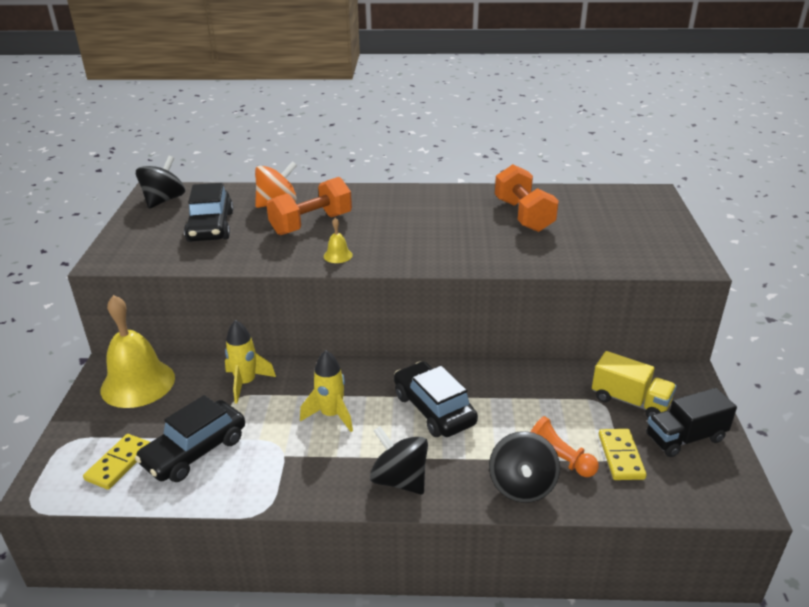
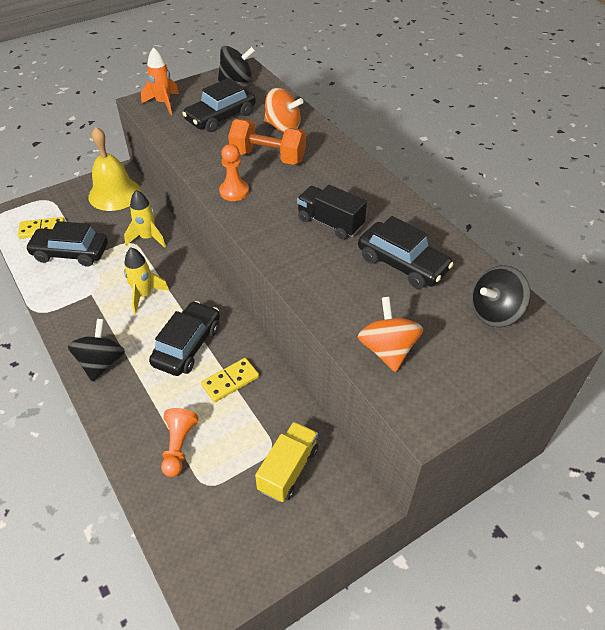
camera: 55 degrees right, 15 degrees up
(131, 249) = (163, 103): none -> orange rocket
(338, 255) = (234, 191): yellow bell -> orange pawn
(522, 486) = (135, 435): black spinning top -> black spinning top (494, 312)
(523, 215) = (402, 264): orange dumbbell -> black car
(611, 253) = (387, 350): none -> orange spinning top
(620, 456) = (209, 488): yellow domino -> yellow domino (230, 381)
(630, 401) = (288, 469): yellow truck -> yellow truck turned 150 degrees counterclockwise
(685, 438) = (265, 530): black truck -> black truck (330, 223)

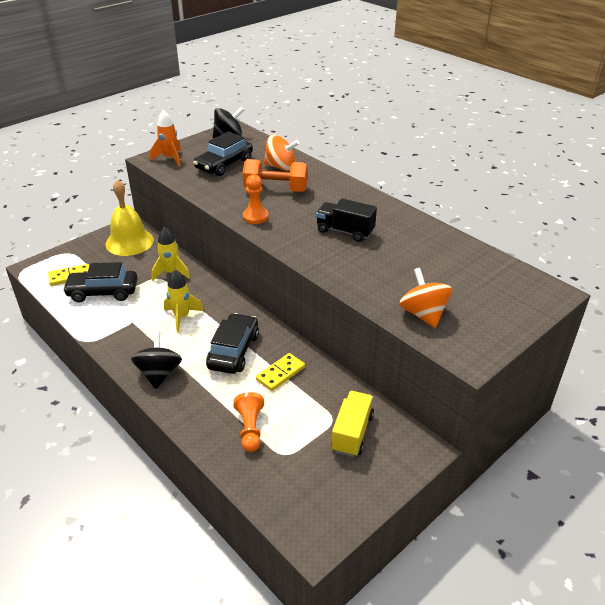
camera: 10 degrees left, 10 degrees down
(402, 264) = (414, 254): black car -> none
(494, 312) = (499, 279): black spinning top -> none

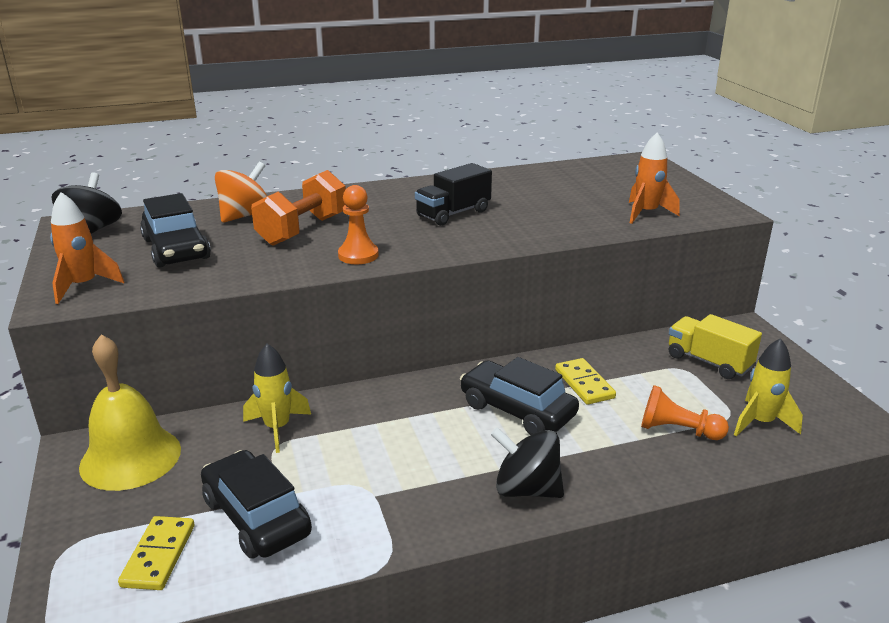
camera: 65 degrees left, 10 degrees down
(103, 292) = (256, 517): black car -> black car turned 120 degrees clockwise
(182, 317) = (404, 440): yellow rocket -> yellow rocket (760, 422)
(423, 314) = (646, 213): orange spinning top -> orange rocket

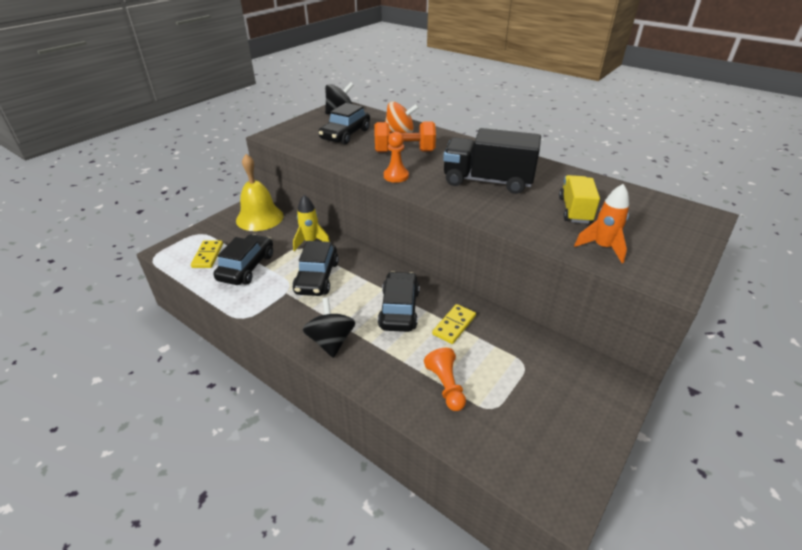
camera: 55 degrees right, 10 degrees up
(84, 286) = (290, 133): orange rocket -> none
(159, 555) = (208, 256): yellow domino -> yellow domino turned 60 degrees counterclockwise
(373, 453) = (317, 277): none -> black car
(453, 213) = (487, 181): black truck -> black truck, size x1.61
(708, 362) = (549, 375): yellow truck -> yellow truck (575, 210)
(760, 422) = (498, 428): yellow rocket -> none

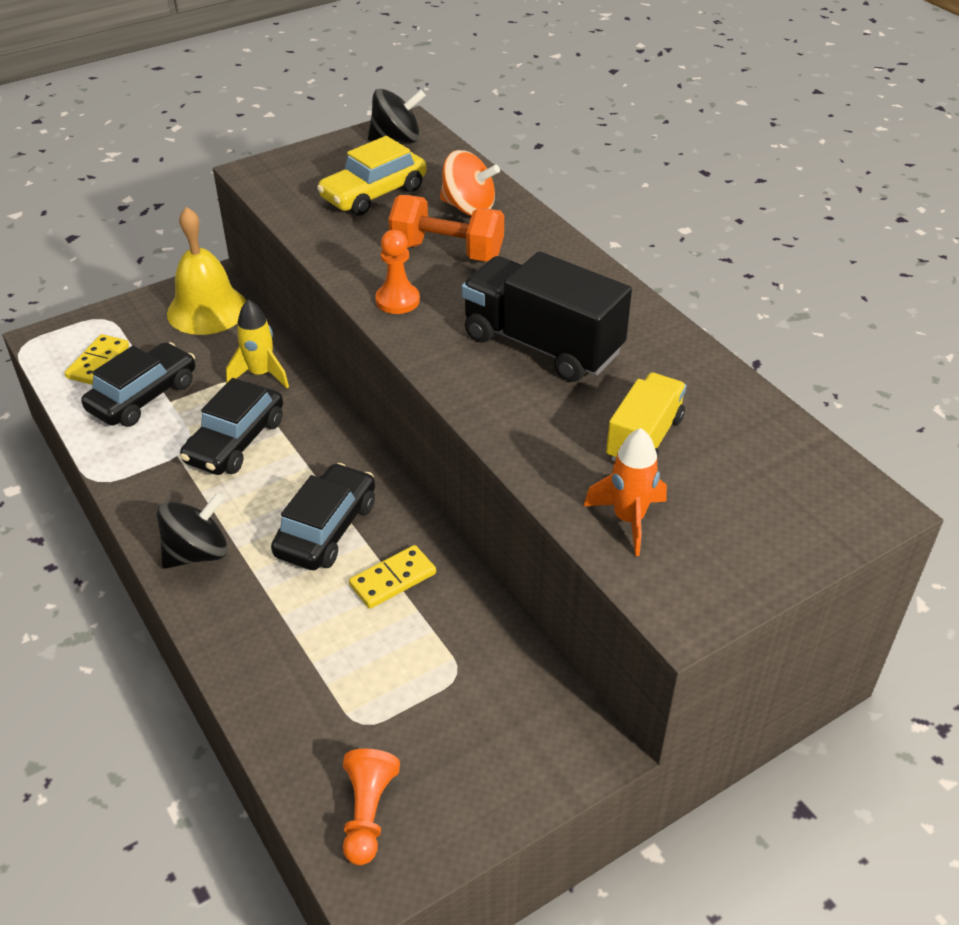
camera: 20 degrees right, 5 degrees up
(331, 341) = (197, 553): black spinning top -> black spinning top turned 45 degrees clockwise
(345, 134) = (374, 193): black car -> yellow car
(446, 386) = (318, 670): orange pawn -> orange pawn (367, 813)

